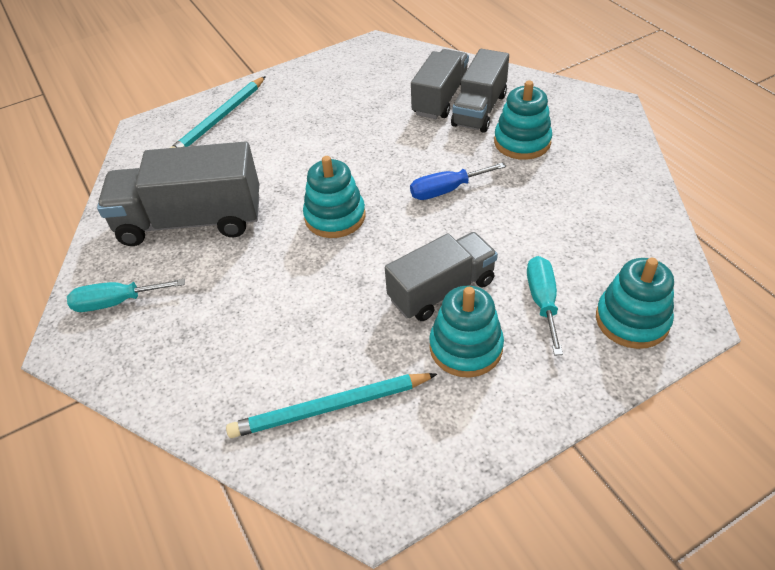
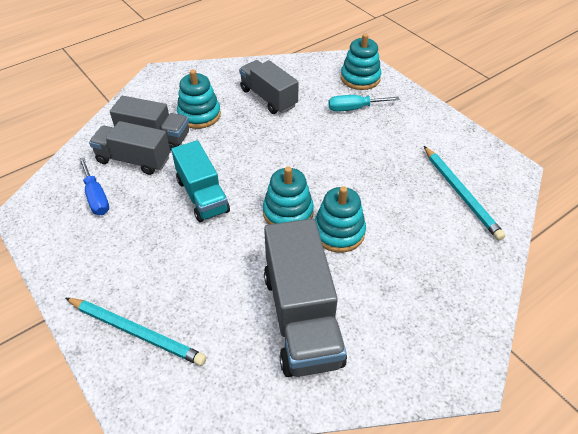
camera: 100 degrees left, 0 degrees up
(116, 302) = (411, 351): turquoise screwdriver -> none
(376, 150) = (202, 195): none -> turquoise truck
(441, 290) = (354, 150): grey truck -> grey truck (268, 98)
(446, 190) = (254, 152): blue screwdriver -> blue screwdriver (96, 197)
(466, 347) = (397, 138): turquoise stacking toy -> turquoise stacking toy (338, 232)

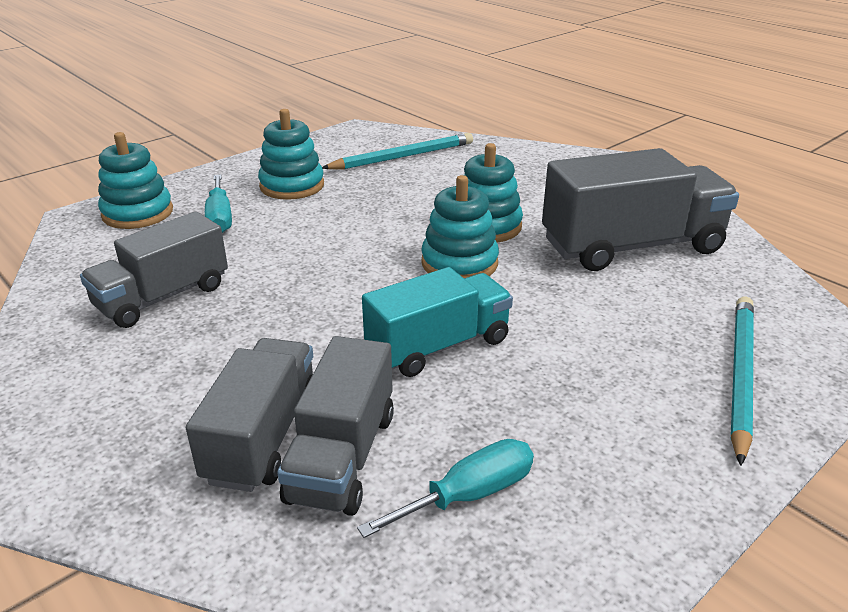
camera: 95 degrees left, 15 degrees down
(96, 197) = (468, 495): blue screwdriver -> turquoise screwdriver
(199, 115) = (196, 378): turquoise stacking toy -> turquoise stacking toy (292, 186)

